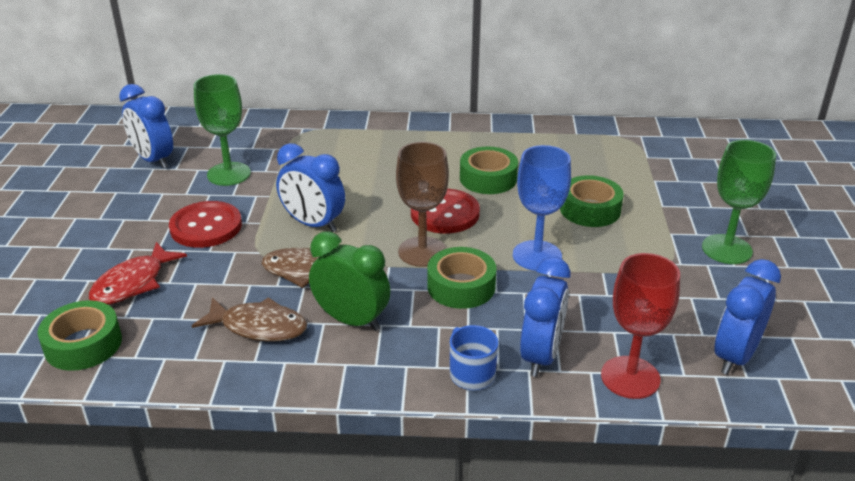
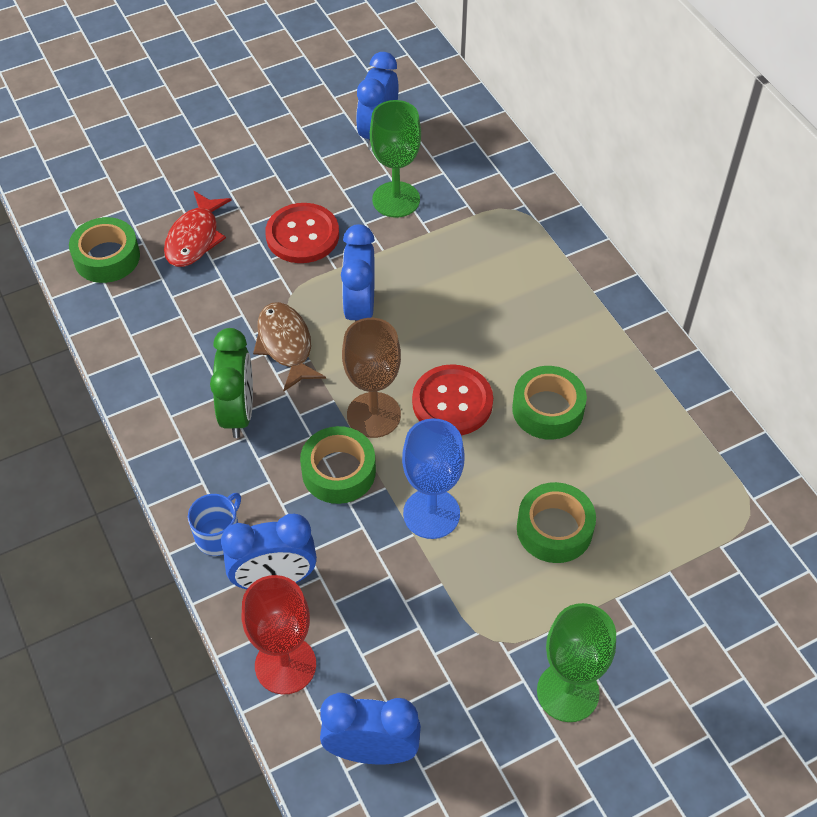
camera: 60 degrees right, 20 degrees up
(133, 283) = (195, 238): red fish -> red fish turned 75 degrees counterclockwise
(259, 327) = (191, 353): brown fish -> none

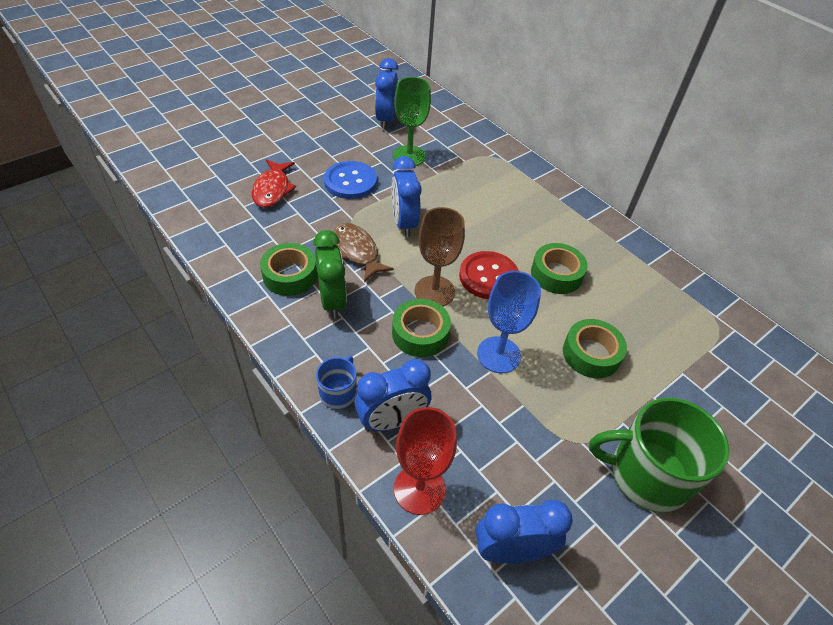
camera: 15 degrees left, 5 degrees down
(107, 257) = (208, 207): green tape -> green tape (290, 275)
(302, 235) = (350, 182): red button -> blue button
(567, 692) = (647, 474): green goblet -> green mug

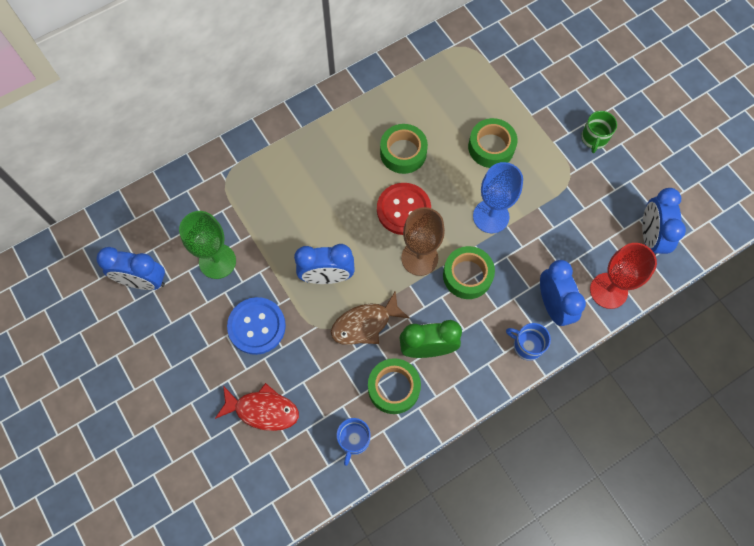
camera: 80 degrees left, 20 degrees up
(239, 248) = (354, 440): none -> blue mug
(647, 474) = (594, 138): green mug -> green mug, size x0.49

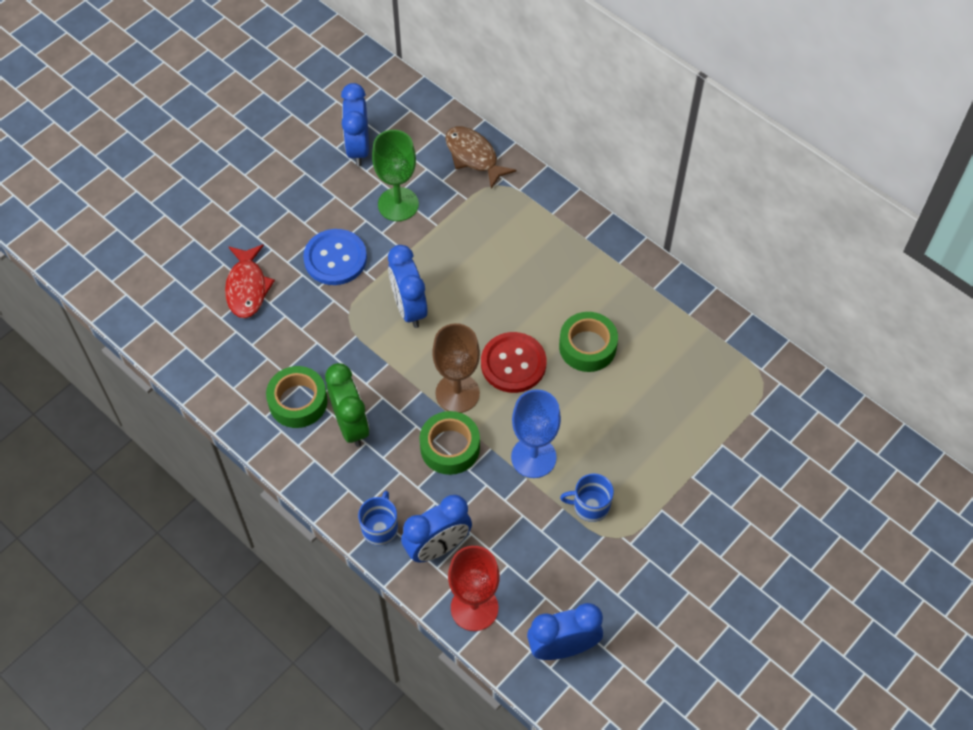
camera: 75 degrees right, 10 degrees down
(354, 440) = (233, 377): blue mug -> blue mug (590, 505)
(365, 324) = (363, 357): brown fish -> brown fish (473, 156)
(491, 147) = (628, 439): green tape -> none
(594, 138) = (683, 557): green mug -> none

